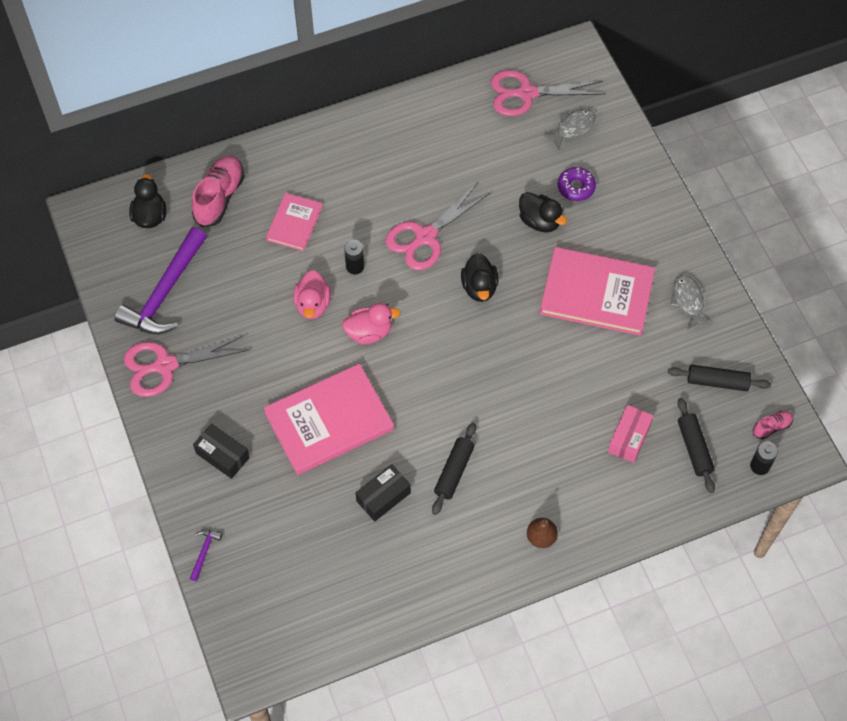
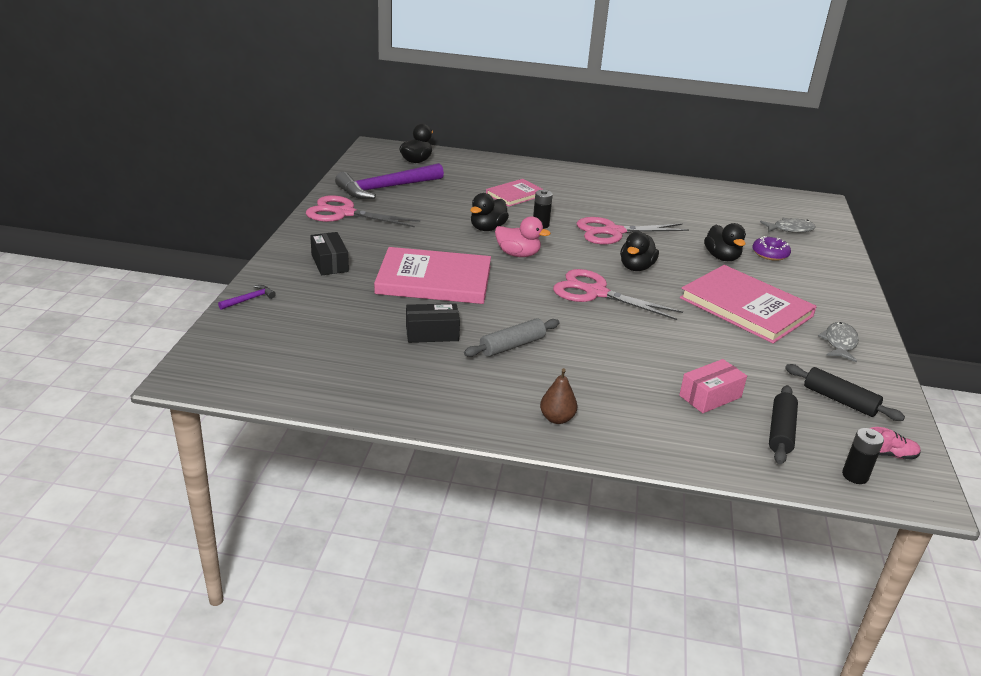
camera: 30 degrees right, 30 degrees down
(219, 197) = (473, 169): pink shoe -> none
(313, 305) = (487, 228): pink duck -> black duck
(454, 471) = (512, 346): black rolling pin -> grey rolling pin
(526, 93) = (761, 205): pink scissors -> pink scissors (596, 293)

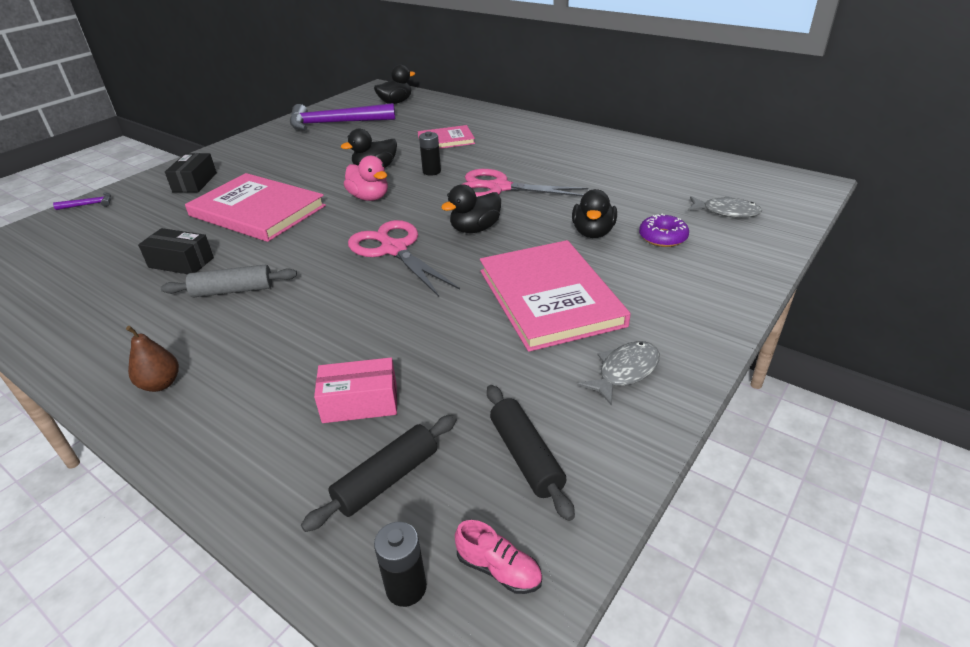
camera: 30 degrees right, 5 degrees up
(344, 213) = (270, 141): pink scissors -> none

